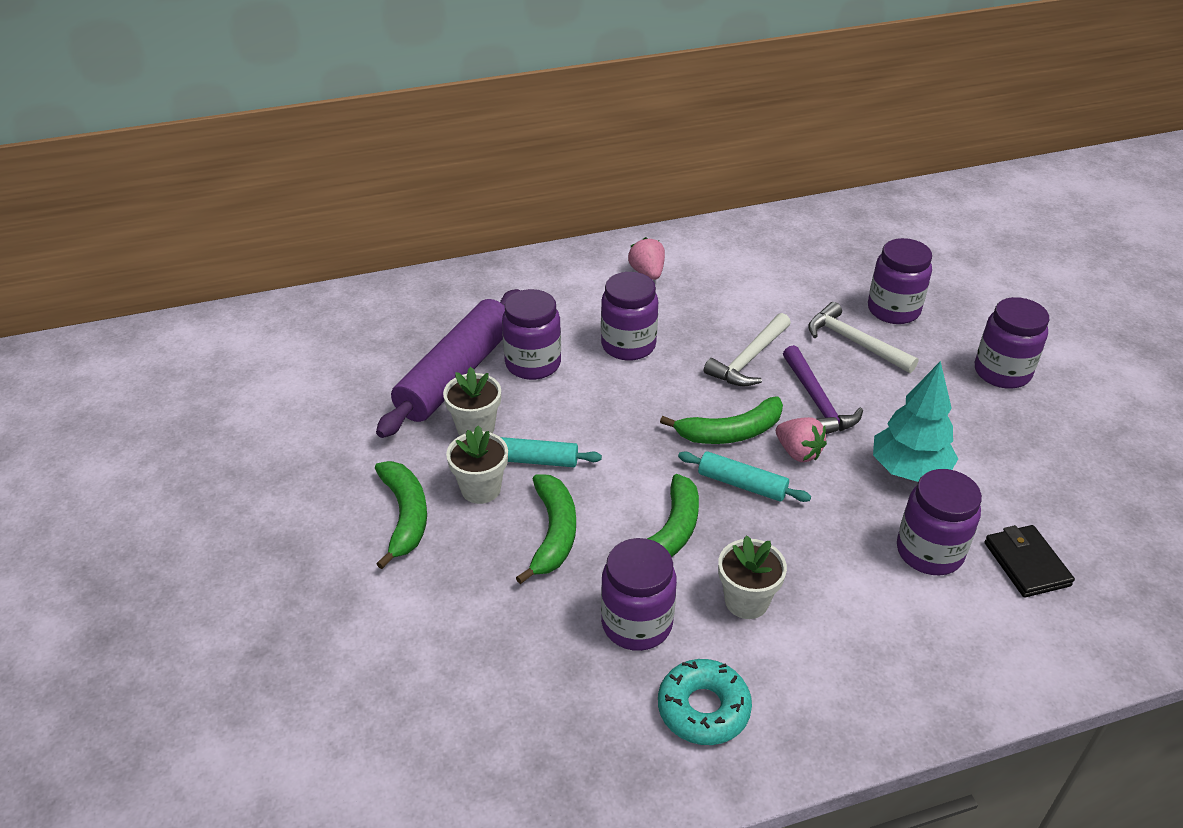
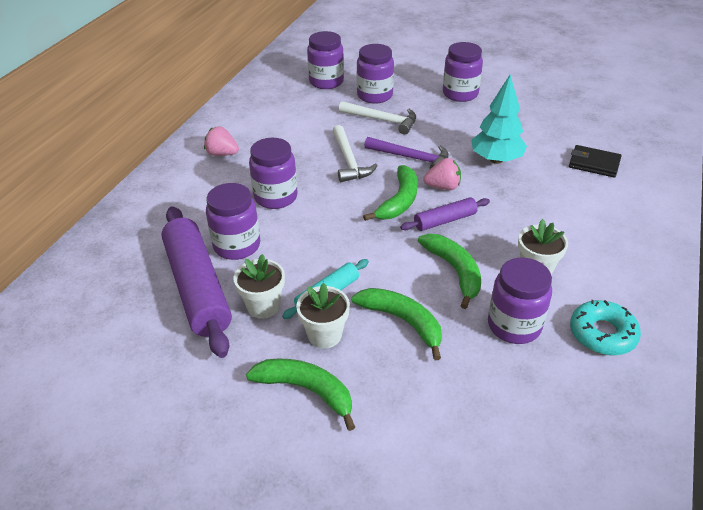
camera: 50 degrees left, 0 degrees up
(742, 484) = (445, 220): turquoise rolling pin -> purple rolling pin
(854, 342) = (382, 120): white hammer -> white hammer turned 150 degrees counterclockwise
(929, 552) = (559, 187): purple jar -> purple jar (326, 82)

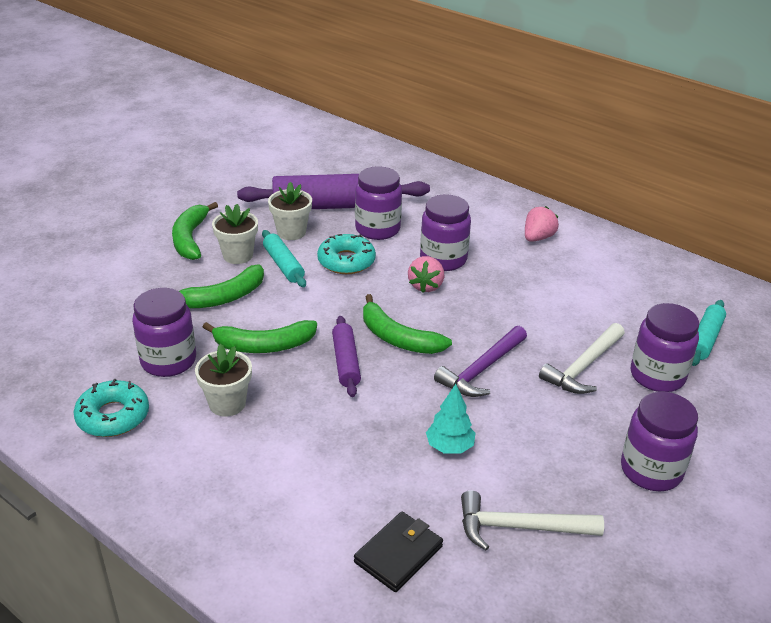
camera: 105 degrees right, 5 degrees down
(302, 253) = (346, 261): none -> turquoise donut
(306, 390) = (190, 238): green banana -> green banana turned 135 degrees clockwise
(326, 82) = (705, 339): purple jar -> turquoise rolling pin
(349, 161) = (493, 319): white hammer -> white hammer (519, 527)
(443, 187) = (409, 379): pink strawberry -> pink strawberry (426, 286)
(496, 160) = (449, 447): turquoise tree -> turquoise tree, size x0.61

